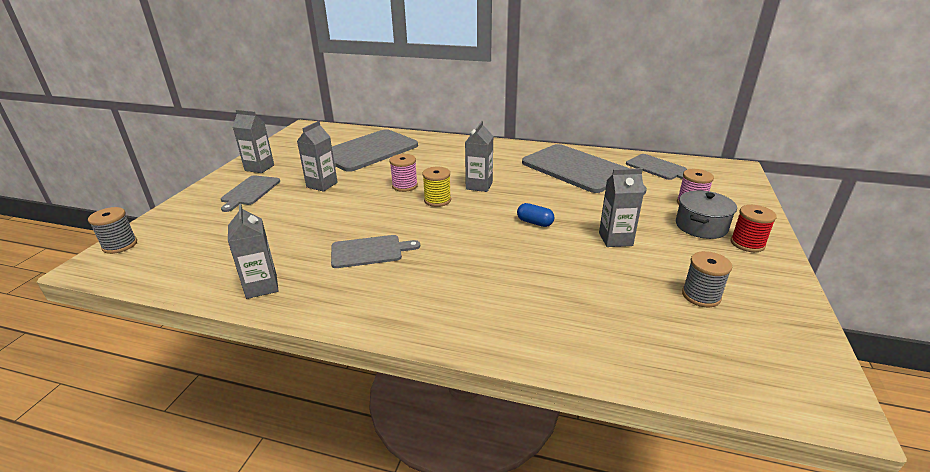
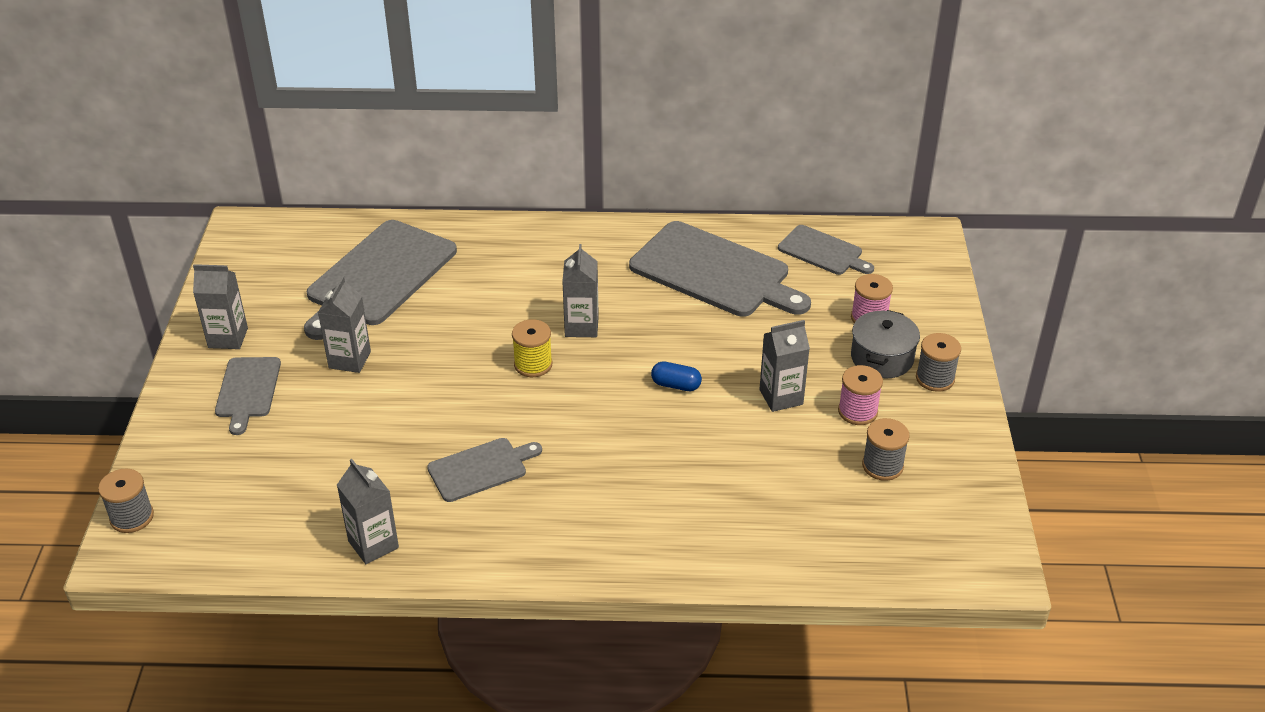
camera: 15 degrees left, 10 degrees up
(405, 186) = (474, 343): pink spool -> pink spool (857, 411)
(747, 244) = (935, 378): red spool -> grey spool

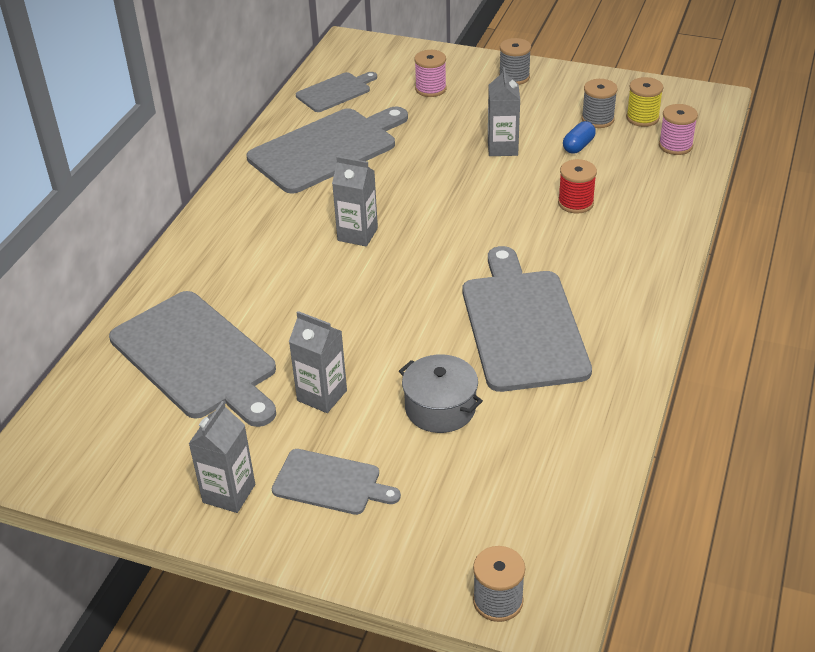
camera: 70 degrees left, 0 degrees up
(373, 544) = (598, 408): grey carton -> none
(481, 468) = (522, 325): grey cutting board -> grey cutting board, size x1.87
(533, 364) = (395, 272): yellow spool -> yellow spool (642, 118)
(676, 385) = (463, 196): blue capsule -> blue capsule (578, 146)
(702, 474) = (575, 203): none -> red spool
(857, 411) = (535, 117): pink spool -> pink spool (675, 146)
(882, 358) = (480, 94): grey pot -> grey pot (440, 408)

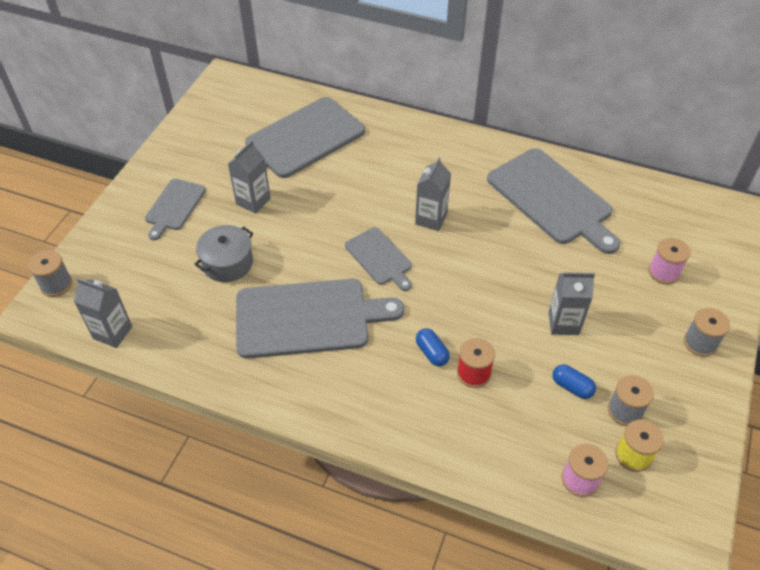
camera: 90 degrees right, 10 degrees up
(229, 493) = (179, 162): grey carton -> grey carton (112, 332)
(335, 91) = (647, 203): grey cutting board -> grey cutting board (380, 258)
(555, 230) = (432, 353): none -> blue capsule

